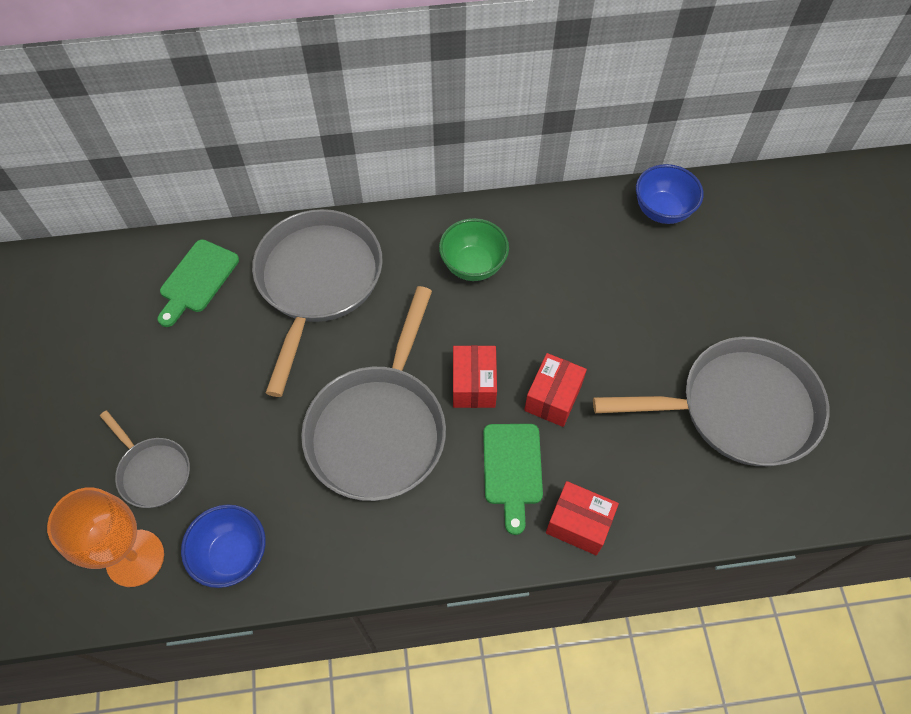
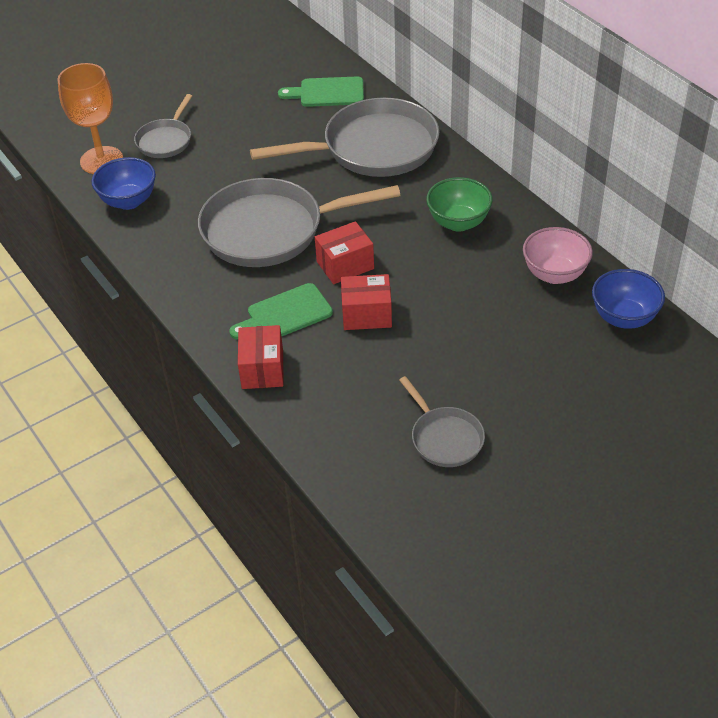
camera: 65 degrees right, 15 degrees down
(584, 229) = (554, 274): none -> pink bowl
(738, 408) = (444, 438): grey pan -> grey pan, size x0.51

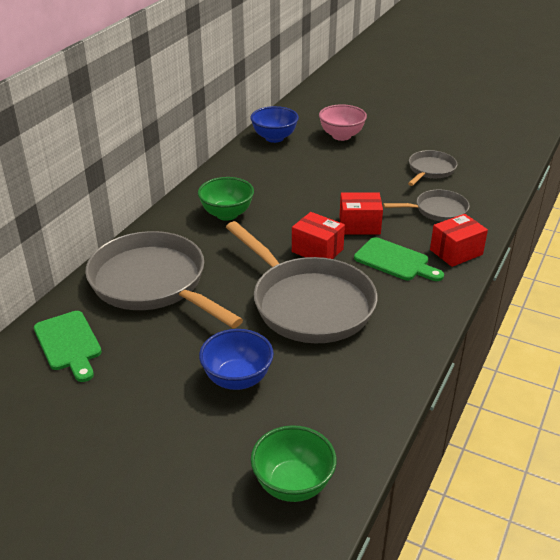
camera: 120 degrees left, 10 degrees down
(101, 160) = (293, 484): orange goblet -> green bowl
(129, 201) = (342, 421): blue bowl -> blue bowl (237, 379)
(166, 140) = (220, 441): grey pan -> grey pan (437, 210)
(366, 314) = (359, 225): red box -> red box turned 60 degrees counterclockwise
(554, 274) = (253, 166): pink bowl -> pink bowl (341, 136)

